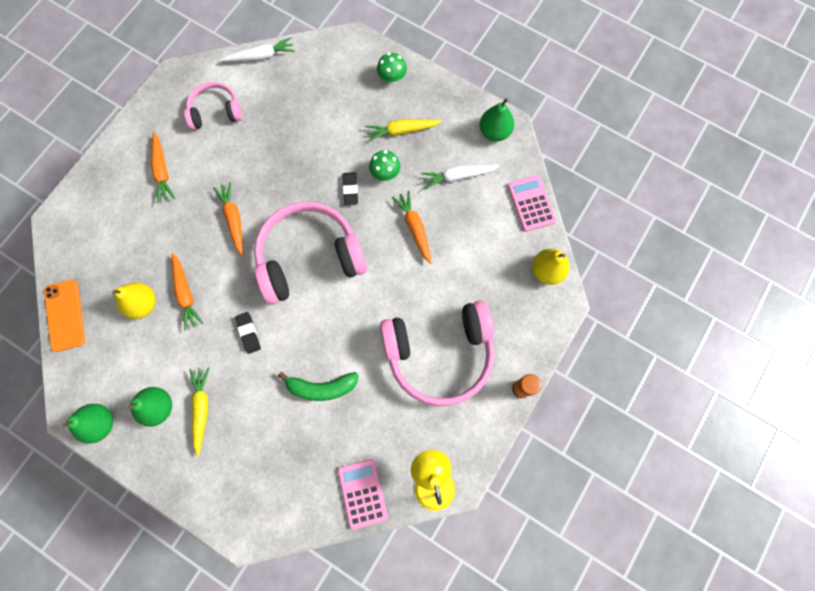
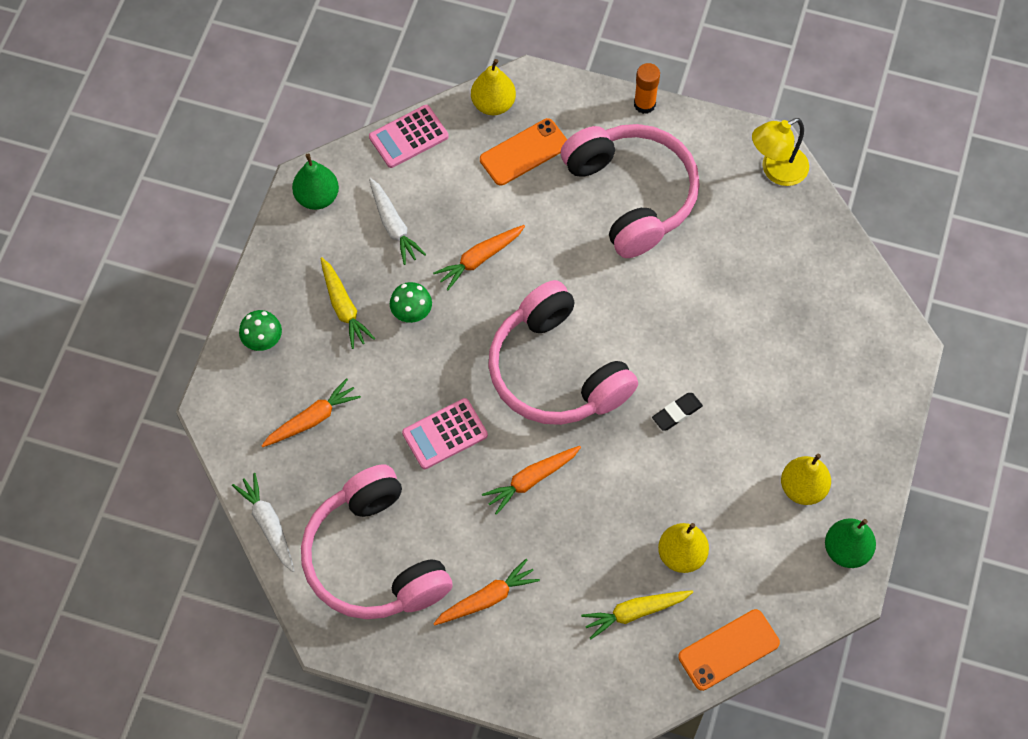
camera: 105 degrees left, 10 degrees down
(158, 407) = (803, 488): green pear -> yellow pear
(186, 294) = (651, 505): orange carrot -> orange carrot (312, 419)
(201, 408) = (786, 437): yellow carrot -> yellow carrot (635, 612)
(215, 112) = (375, 558): pink headphones -> pink headphones, size x1.85
(321, 387) = (715, 311): green banana -> none
(350, 189) = (447, 348): black eraser -> none
(362, 493) = (817, 236): pink calculator -> pink calculator (444, 434)
(498, 283) = (524, 152): none -> orange phone

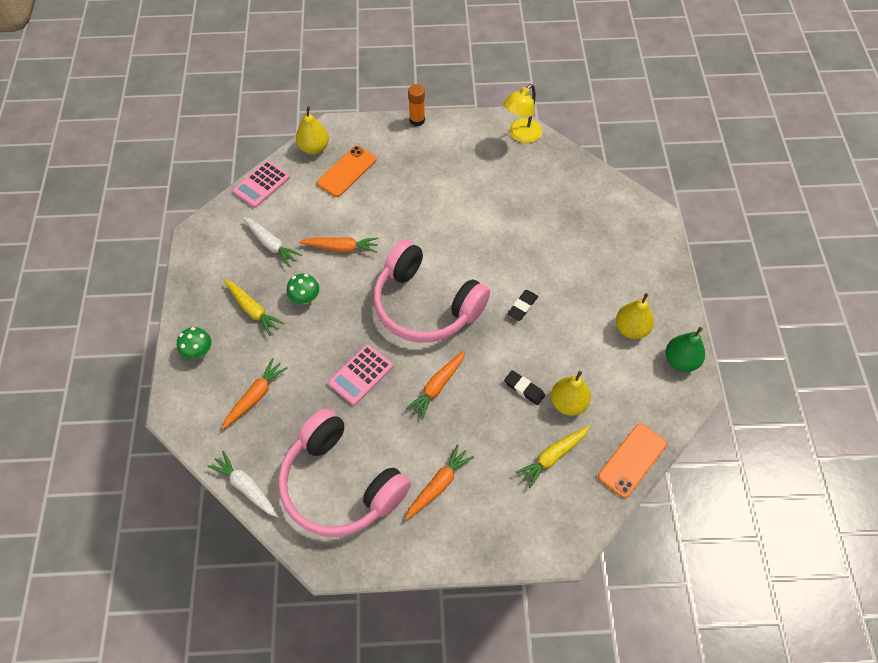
camera: 20 degrees left, 5 degrees down
(317, 197) = (208, 242): green pear -> none
(479, 259) = (341, 248): orange carrot -> orange carrot turned 120 degrees counterclockwise
(631, 195) = (431, 177): pink headphones -> none
(635, 519) = (524, 389): none -> black eraser

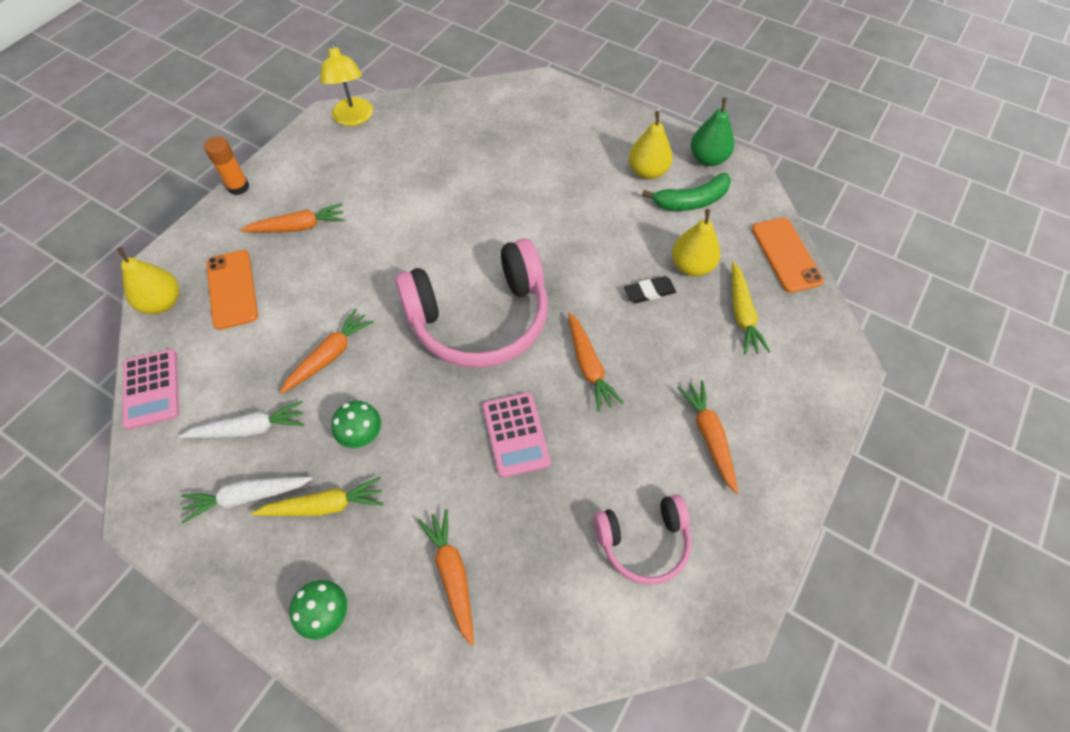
camera: 55 degrees left, 0 degrees up
(246, 487) = (574, 662): white carrot -> white carrot (247, 497)
(340, 484) = (643, 541): pink headphones -> pink headphones, size x0.54
(414, 169) = (298, 227): none -> orange carrot
(522, 306) = (554, 237): black eraser -> none
(628, 371) = (691, 201): none -> green banana

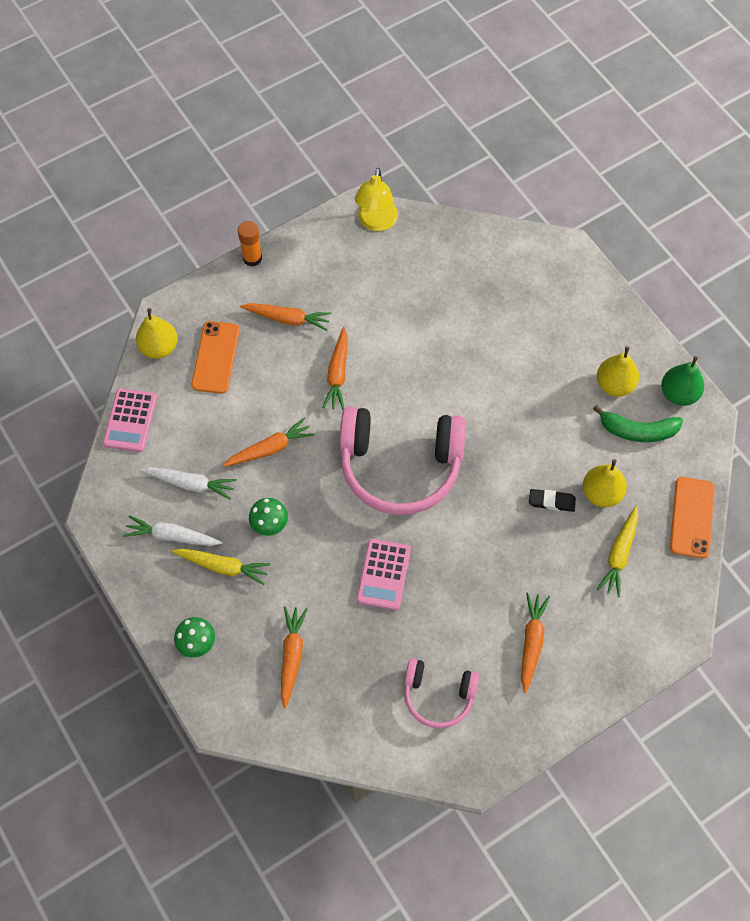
camera: 25 degrees right, 5 degrees up
(589, 367) = (467, 545): orange carrot -> orange carrot (337, 374)

